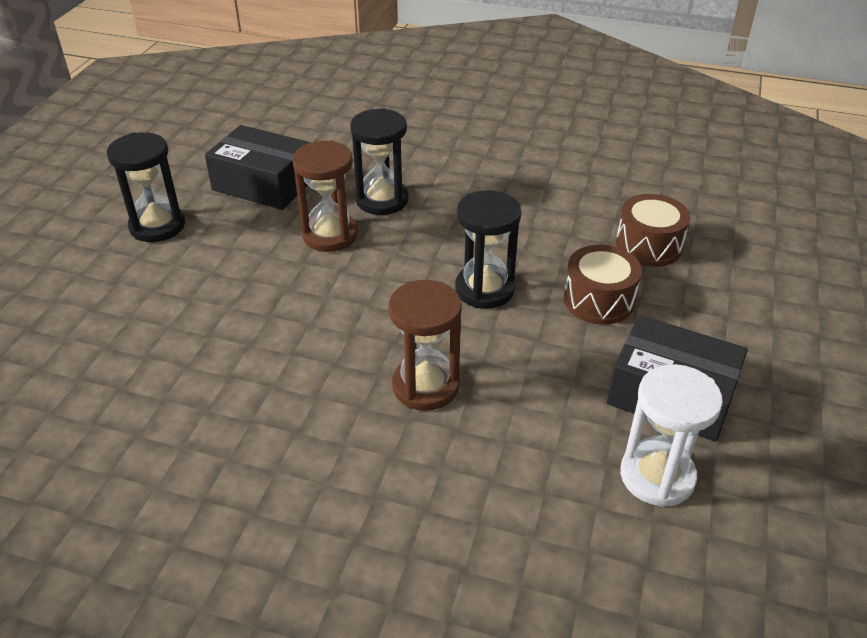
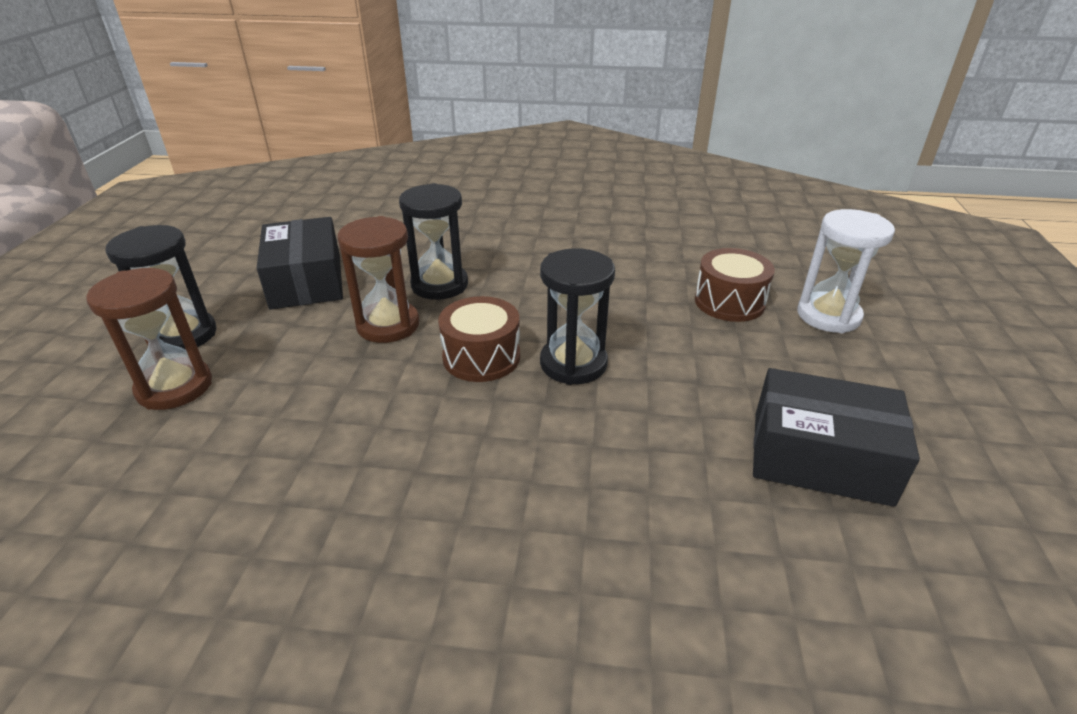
camera: 10 degrees left, 5 degrees down
(264, 184) = (306, 281): black box -> black box turned 60 degrees clockwise
(425, 386) = (533, 484): brown hourglass -> brown hourglass (175, 387)
(599, 300) = (700, 361): brown drum -> brown drum (481, 357)
(657, 476) = (848, 562): white hourglass -> white hourglass (828, 316)

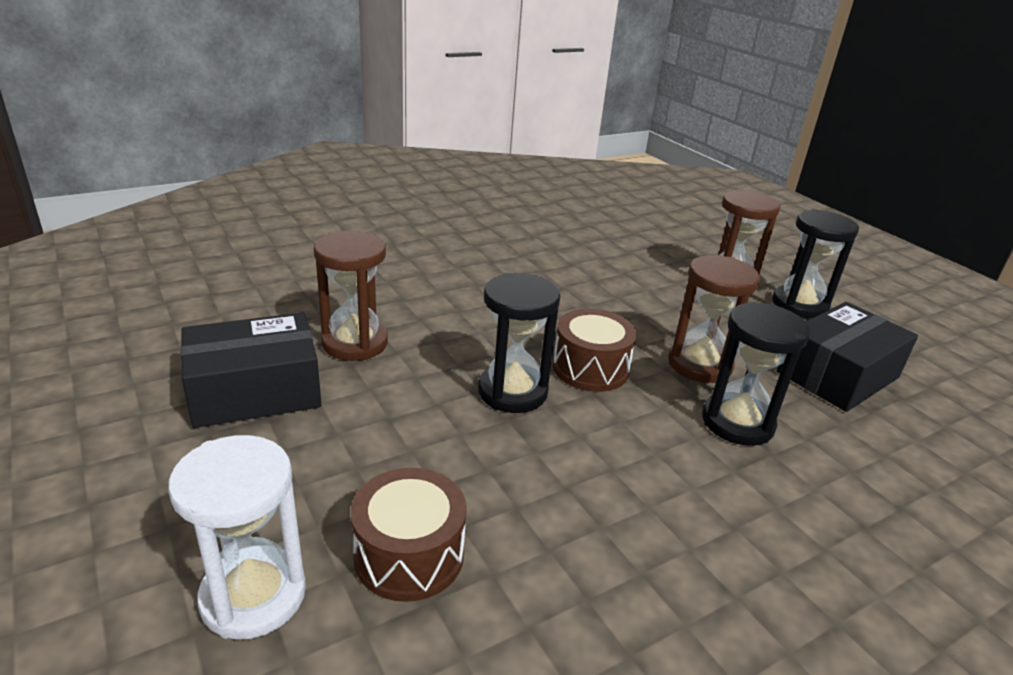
camera: 140 degrees right, 5 degrees down
(306, 281) = (838, 375): black box -> black box turned 75 degrees counterclockwise
(690, 480) = (355, 343): none -> brown hourglass

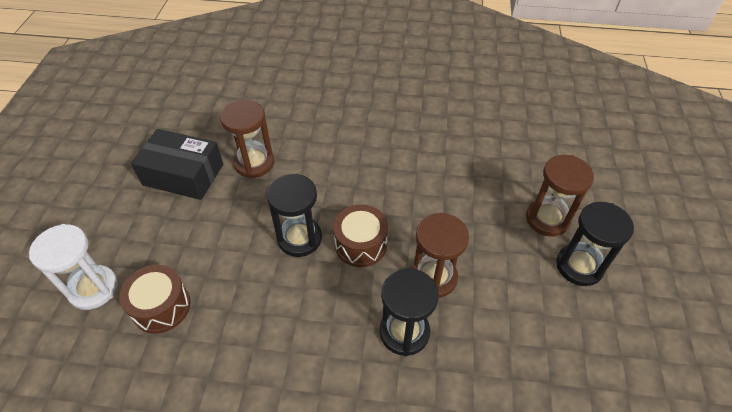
camera: 40 degrees right, 20 degrees up
(838, 375) = (525, 338): black box -> none

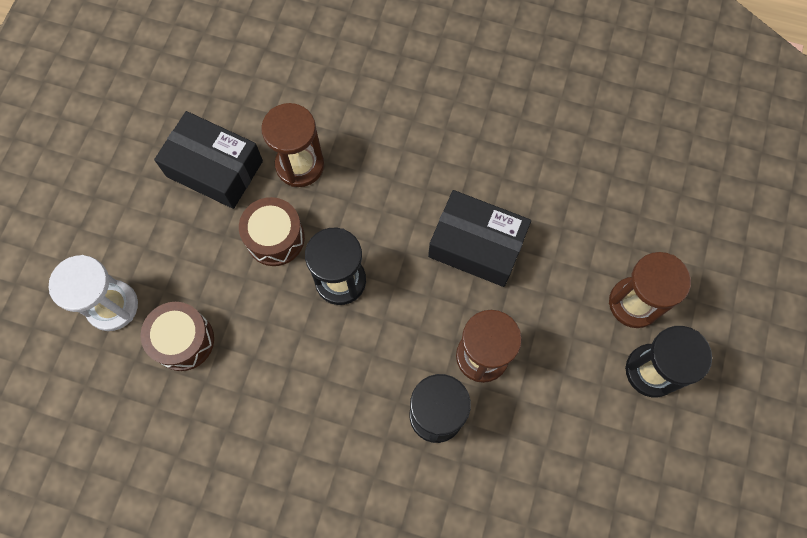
camera: 10 degrees right, 20 degrees up
(361, 244) = (408, 300): brown drum -> brown drum (275, 238)
(408, 197) = (476, 245): none -> black box

